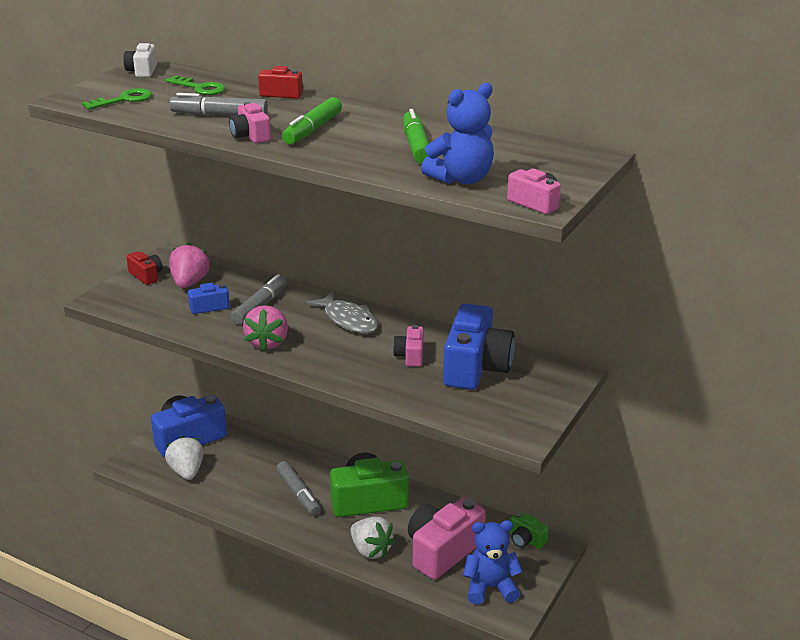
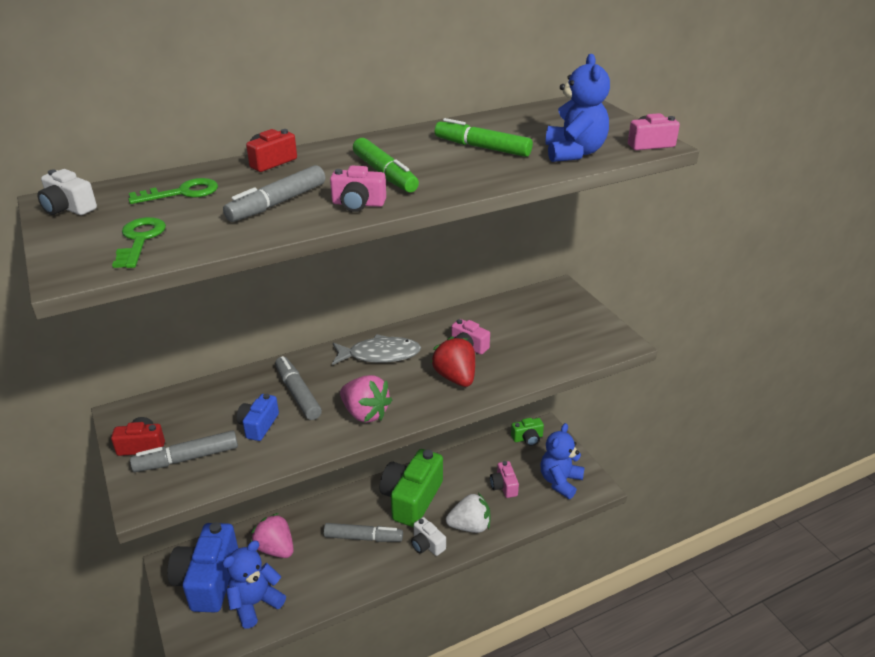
camera: 55 degrees left, 5 degrees up
(149, 296) = (187, 458): none -> grey marker
(187, 471) = (255, 603): white strawberry -> blue teddy bear
(189, 283) = (197, 421): pink strawberry -> pink strawberry (275, 548)
(325, 533) = (427, 544): none -> white camera
(359, 365) = (455, 377): none -> red strawberry
(442, 551) = (504, 486): pink camera -> pink camera, size x0.48
(475, 367) = (515, 324): blue camera -> none

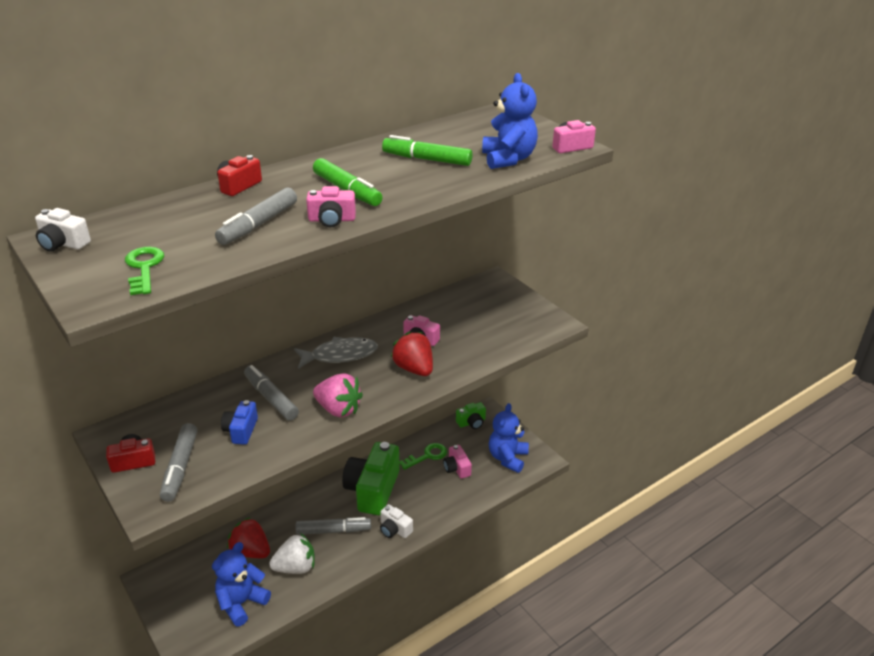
camera: 10 degrees left, 0 degrees up
(182, 193) = (165, 221): green key -> green key (427, 456)
(187, 458) = (180, 467): grey marker -> grey marker turned 60 degrees counterclockwise
(208, 580) = (190, 588): blue camera -> none
(275, 548) = (250, 551): pink strawberry -> red strawberry
(470, 526) = (431, 508): white strawberry -> white strawberry (295, 567)

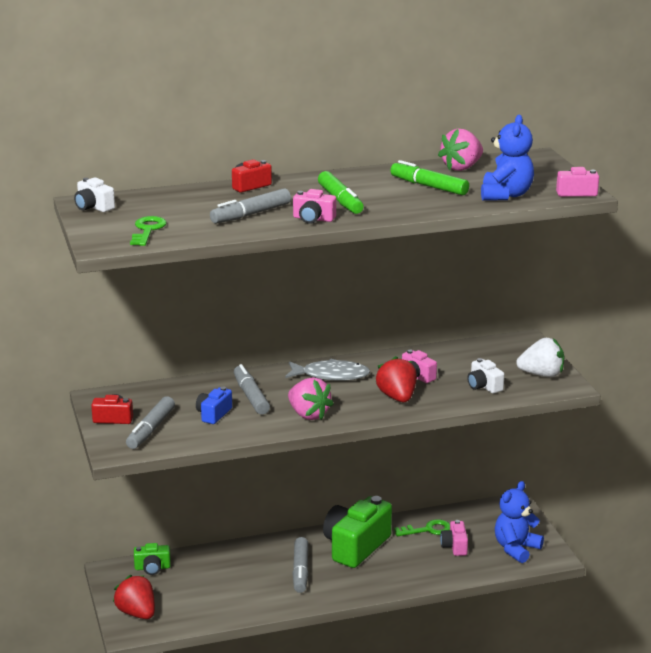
camera: 20 degrees right, 10 degrees down
(241, 603) = (188, 606): blue teddy bear -> none
(250, 551) = (212, 570): red strawberry -> red strawberry (137, 613)
(295, 567) = (250, 591): white strawberry -> white strawberry (542, 375)
(333, 530) = (300, 571): grey marker -> grey marker turned 75 degrees clockwise
(394, 529) = (363, 582): white camera -> white camera (484, 386)
(444, 133) = (462, 168): none -> pink strawberry
(471, 422) = (492, 510): green camera -> green camera (152, 568)

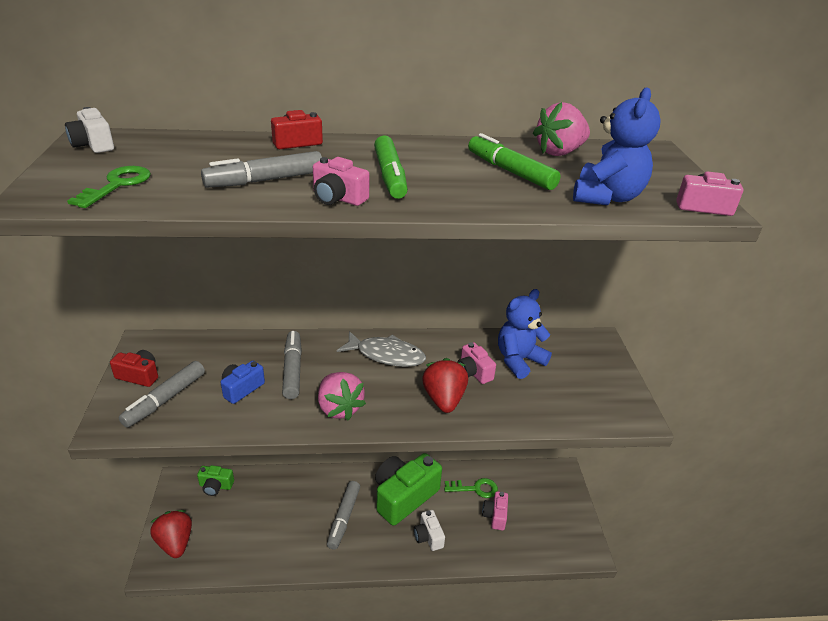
camera: 10 degrees right, 10 degrees up
(484, 386) = (543, 399): white camera -> white camera (428, 536)
(516, 548) = (553, 531): blue teddy bear -> blue teddy bear (519, 360)
(542, 375) = (610, 393): white strawberry -> none

